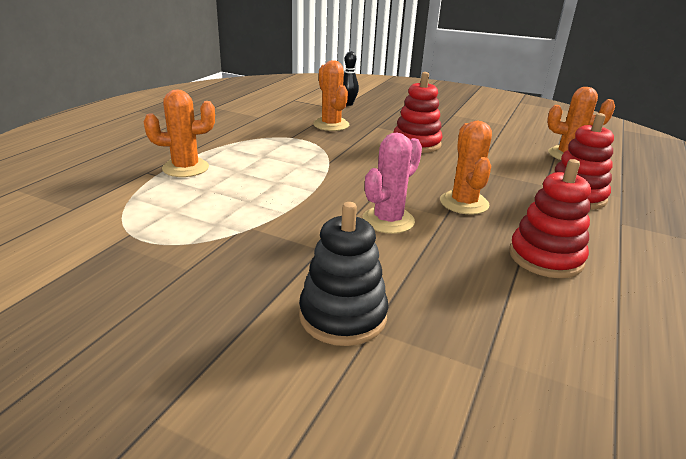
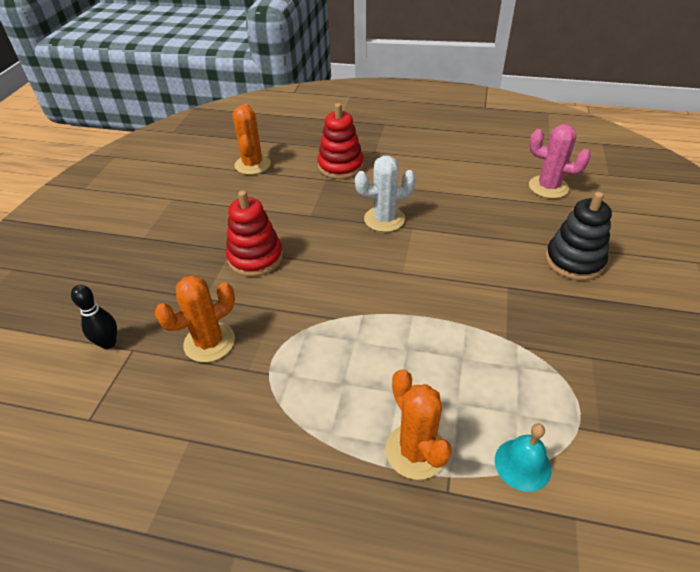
camera: 100 degrees left, 15 degrees up
(132, 200) = (522, 464): none -> turquoise bell
(388, 220) = (440, 257): pink cactus -> pink cactus (548, 187)
(464, 203) = (384, 219): orange cactus -> white cactus
(545, 257) = (444, 183): red stacking toy -> none

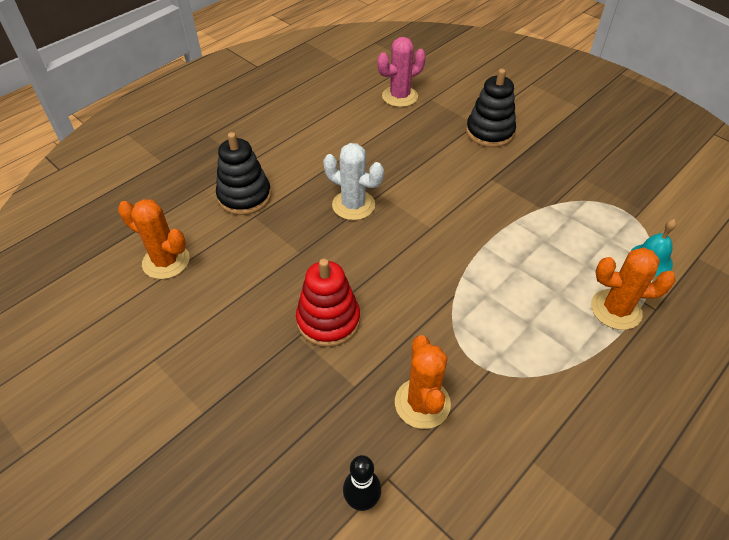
camera: 60 degrees left, 5 degrees up
(340, 166) = (244, 196): red stacking toy -> black stacking toy
(384, 219) = (353, 205): white cactus -> white cactus turned 75 degrees counterclockwise

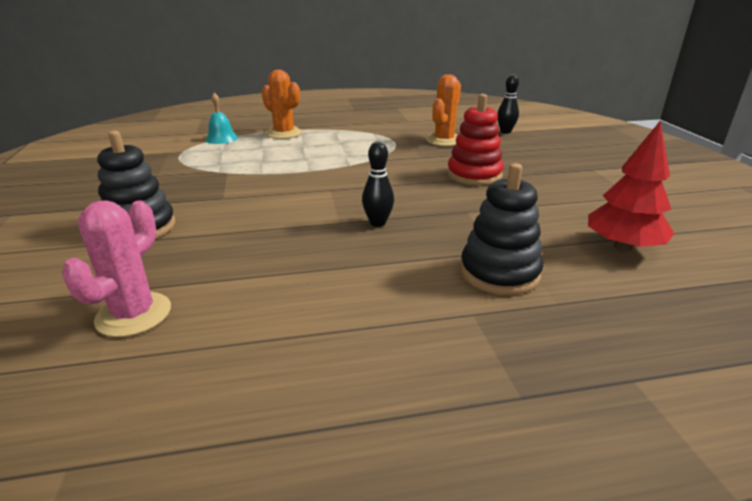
camera: 145 degrees left, 20 degrees down
(166, 261) = (622, 247): orange cactus -> red tree
(353, 205) = (378, 223): white cactus -> black bowling pin
(400, 96) = (134, 314): pink cactus -> pink cactus turned 75 degrees counterclockwise

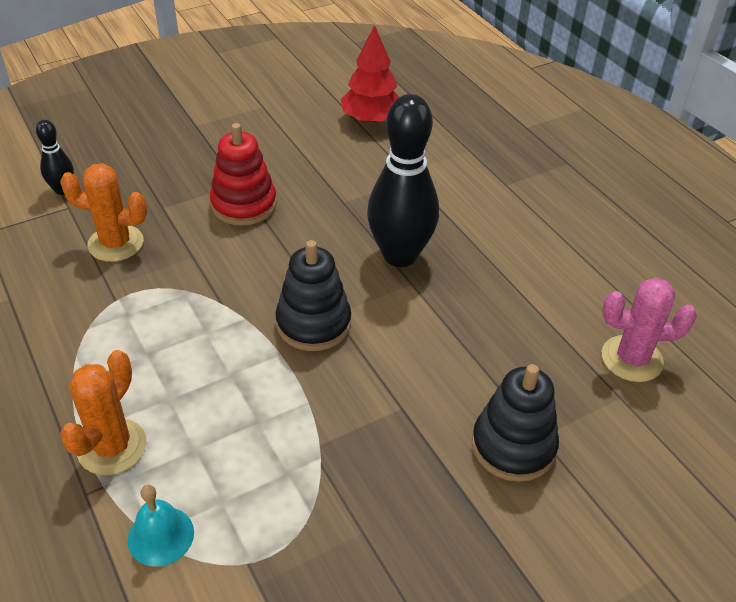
camera: 110 degrees left, 15 degrees up
(378, 223) = (400, 255): black bowling pin -> black bowling pin, size x2.10
(499, 273) = (446, 176): black stacking toy -> black stacking toy (313, 323)

